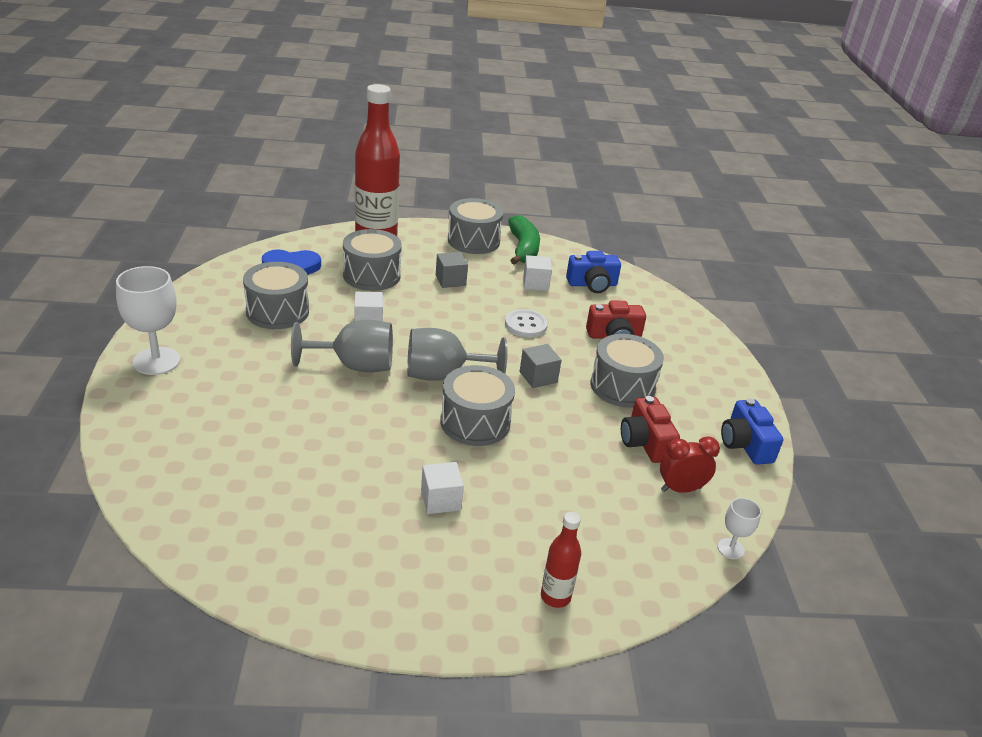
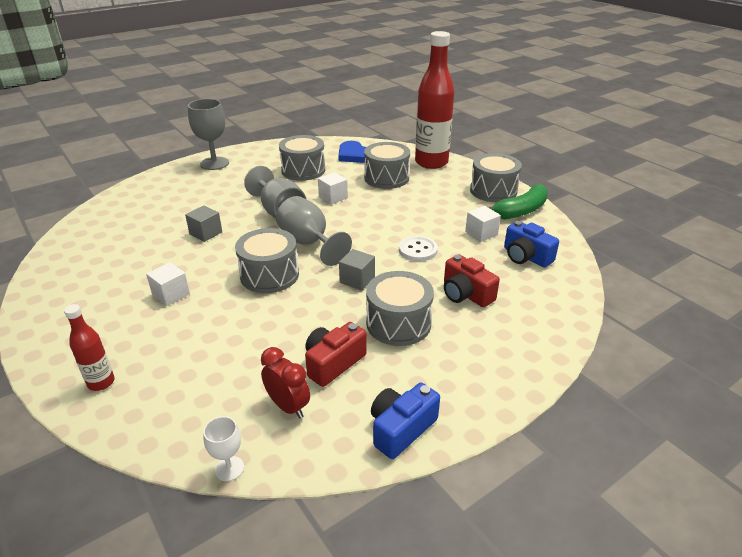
camera: 60 degrees right, 0 degrees up
(156, 361) = (214, 163): white goblet -> grey goblet
(450, 280) = (426, 203): grey cube -> grey cube (206, 233)

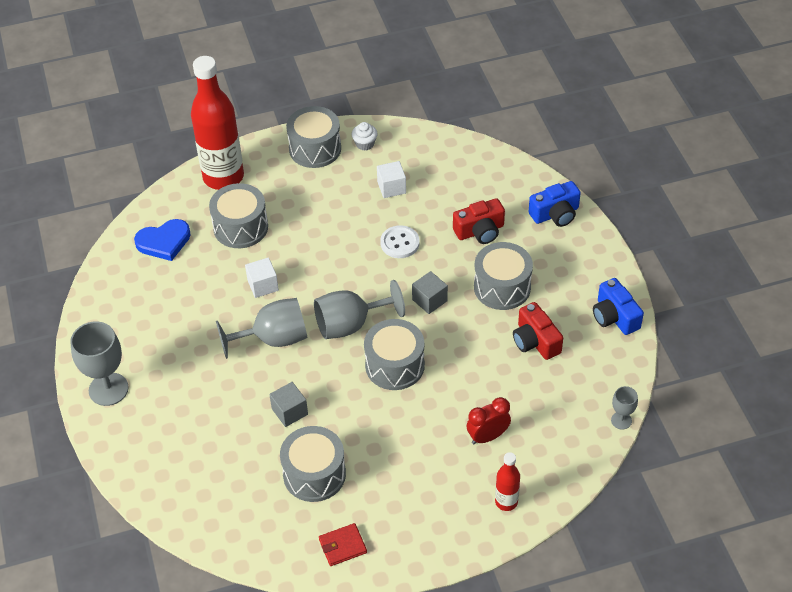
camera: 70 degrees left, 15 degrees up
(60, 286) = (342, 546): none -> red wallet
(171, 294) = (396, 448): white cube -> none
(229, 468) = (621, 420): white goblet -> grey goblet
(288, 406) = (573, 378): red clock -> red clock (487, 436)
(303, 170) = (179, 300): grey drum -> grey drum (314, 474)
(520, 211) = (365, 144): green banana -> white cupcake
(526, 257) = (443, 171): blue camera -> blue camera (555, 214)

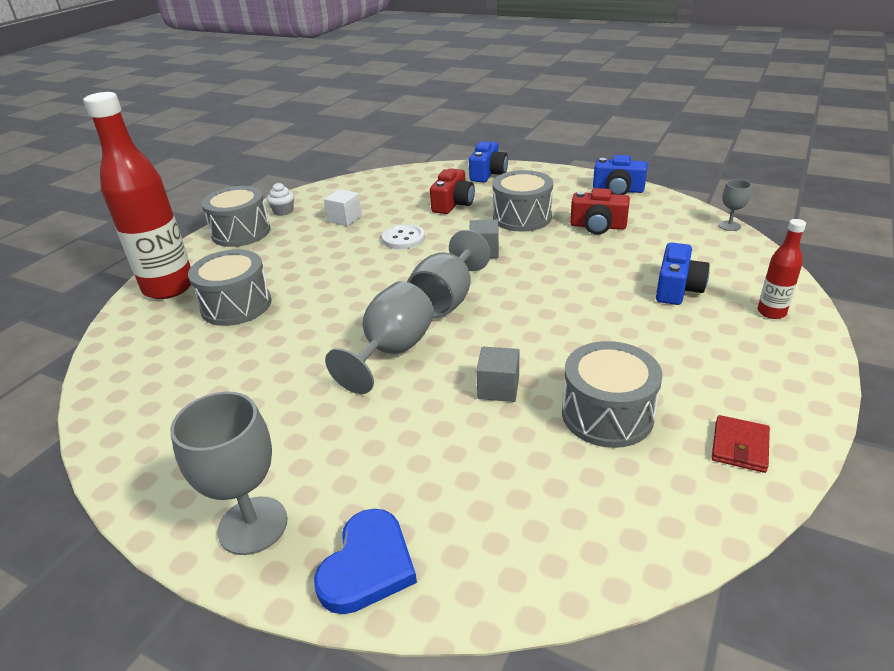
camera: 45 degrees left, 15 degrees down
(164, 242) = (157, 360): blue heart -> blue heart (367, 565)
(263, 285) = (320, 326): white cube -> none
(395, 365) = (529, 298): grey drum -> none
(487, 436) = (677, 288): red clock -> blue camera

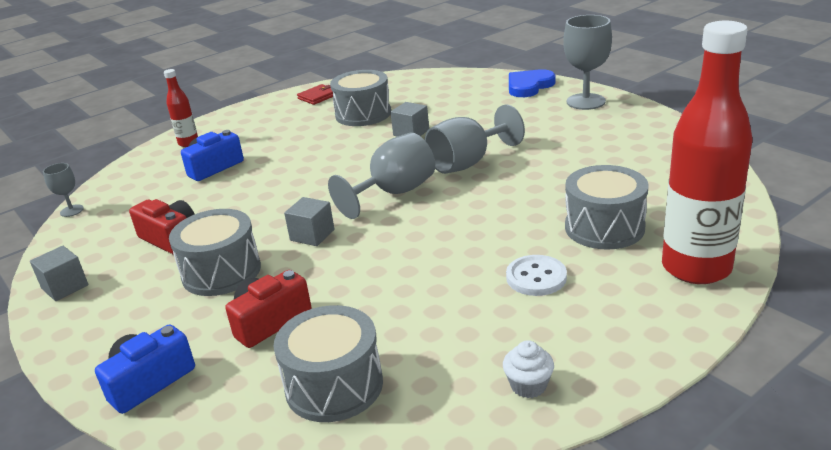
camera: 155 degrees left, 5 degrees down
(241, 232) = (605, 349): grey drum -> grey drum (334, 385)
(345, 219) = (435, 334): white cube -> none
(403, 238) = (381, 274): white button -> white button (536, 277)
(618, 190) = (65, 287): blue camera -> grey cube

